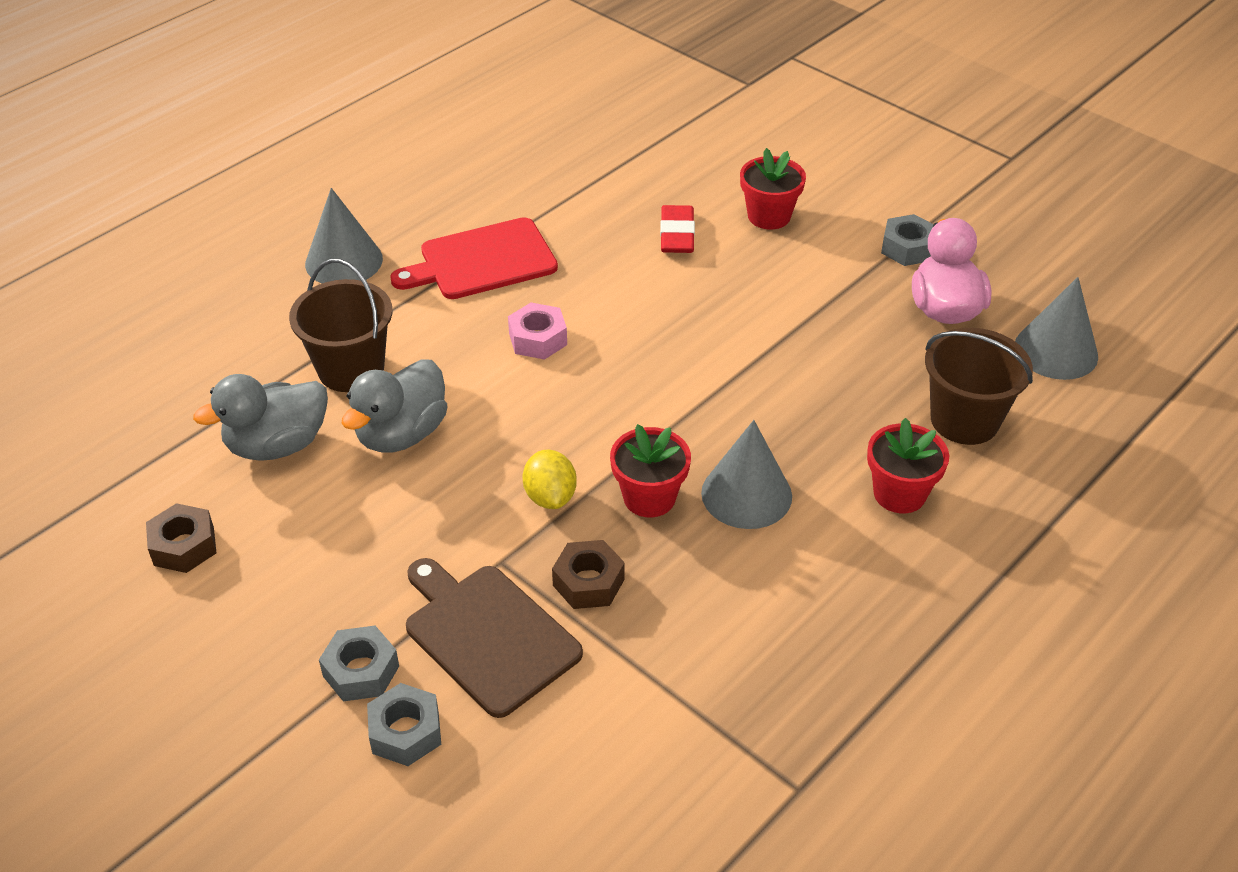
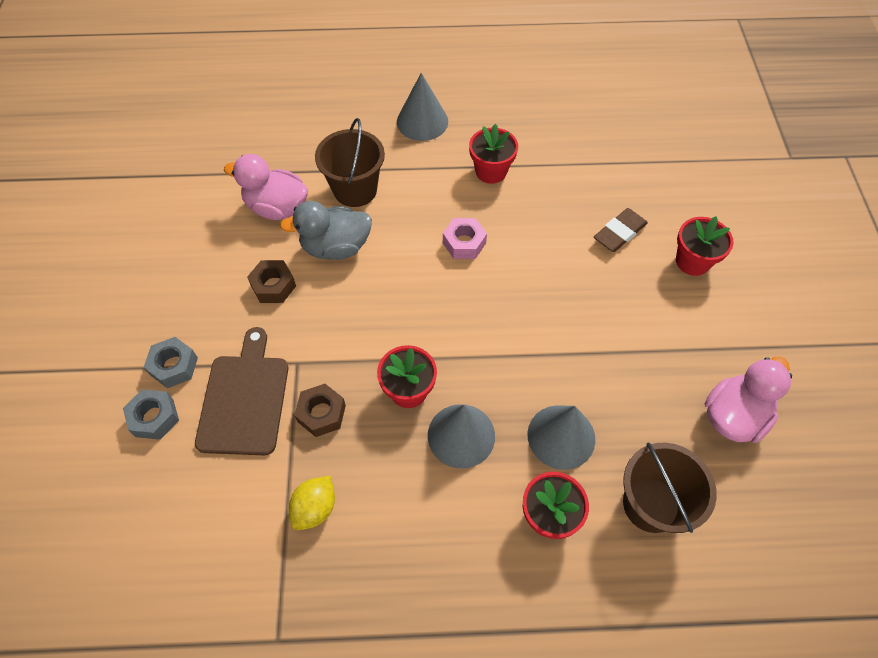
camera: 45 degrees right, 15 degrees up
(184, 546) = (182, 231): brown nut -> brown nut (273, 286)
(277, 445) = (277, 208): grey duck -> pink duck
(482, 261) = (491, 171): red cutting board -> red flower pot
(550, 496) = (361, 345): yellow lemon -> yellow lemon (315, 508)
(677, 234) = (619, 233): red eraser -> brown eraser
(907, 248) = (760, 352): grey nut -> none
(1056, 351) = (777, 510): grey cone -> grey cone (561, 436)

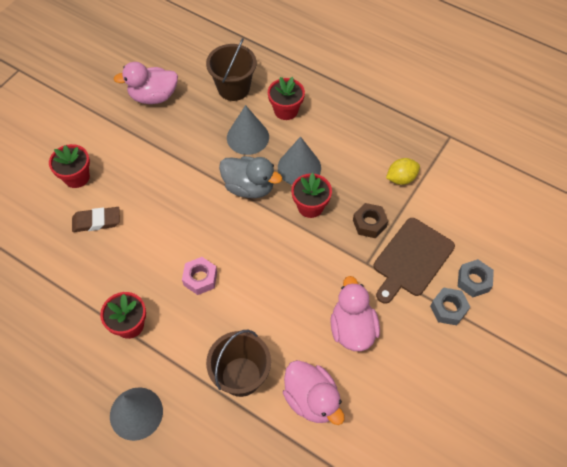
camera: 145 degrees left, 0 degrees up
(273, 286) = (352, 328): brown nut -> pink duck
(336, 247) = (289, 332): grey duck -> grey duck (249, 187)

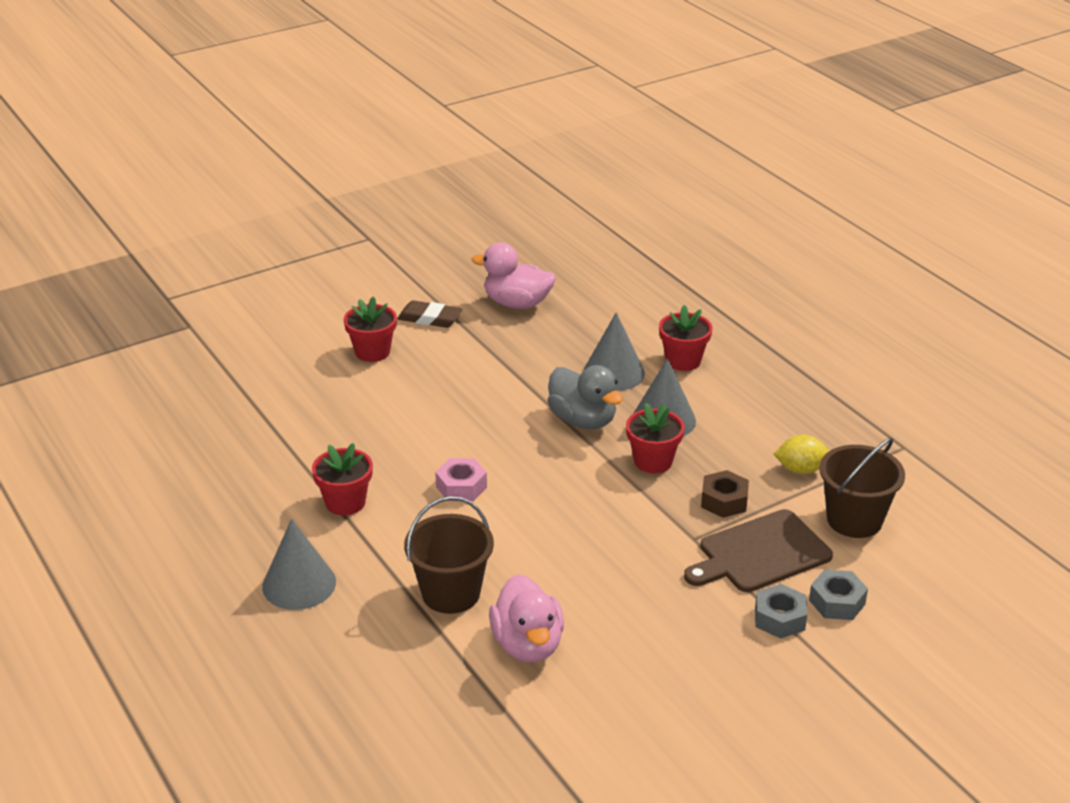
camera: 25 degrees right, 25 degrees down
(96, 221) = (369, 398): brown eraser -> brown eraser (430, 318)
(233, 88) = (627, 322): brown bucket -> brown bucket (854, 520)
(352, 328) = (629, 595): pink duck -> none

